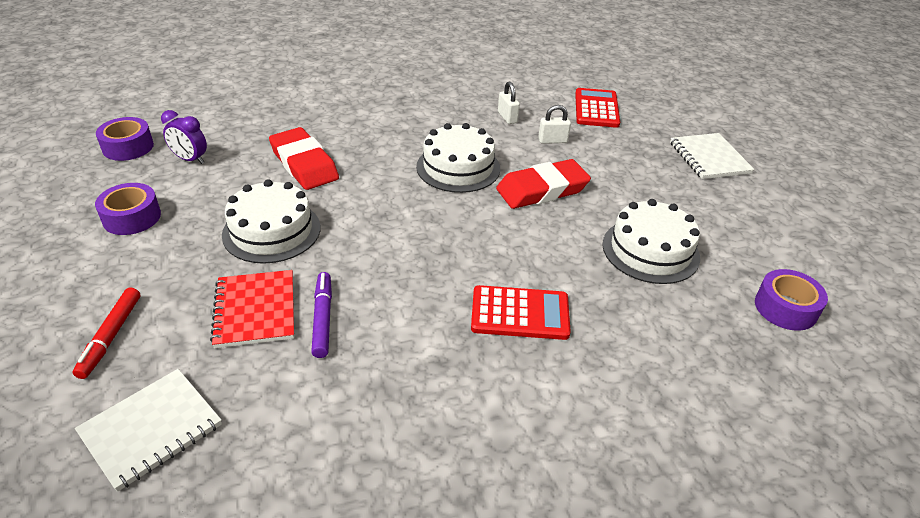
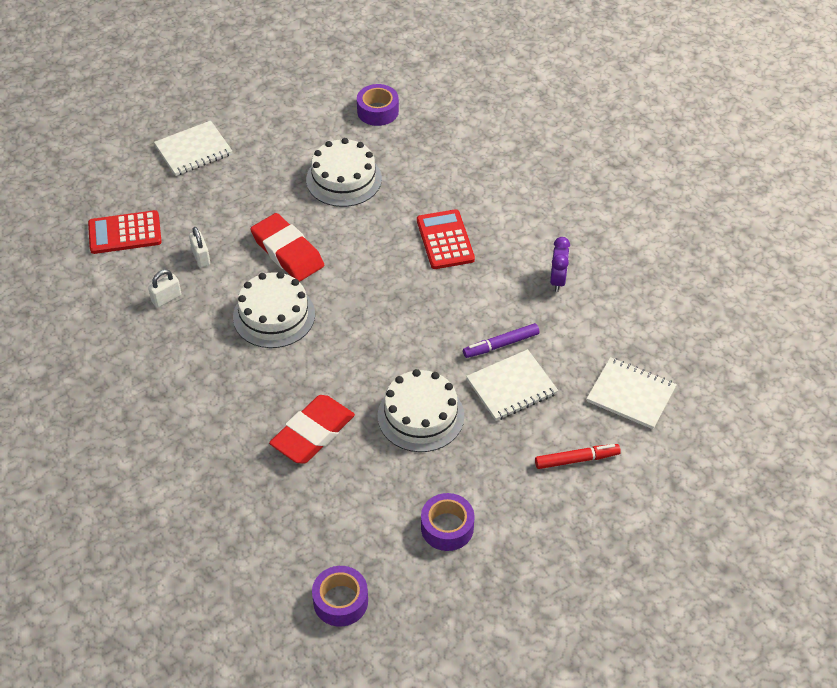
camera: 105 degrees left, 10 degrees up
(190, 159) = (341, 531): purple clock -> purple clock (558, 280)
(255, 310) = (511, 387): red notebook -> white notebook

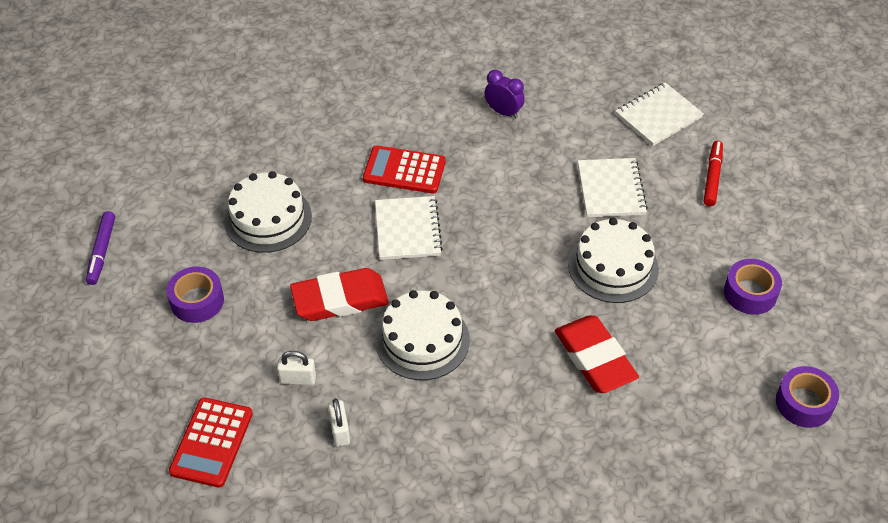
camera: 65 degrees left, 0 degrees up
(193, 150) = (126, 335): white notebook -> white notebook (407, 230)
(378, 111) = (190, 158): purple tape -> purple tape (197, 301)
(501, 345) = (558, 178): purple marker -> purple marker (102, 251)

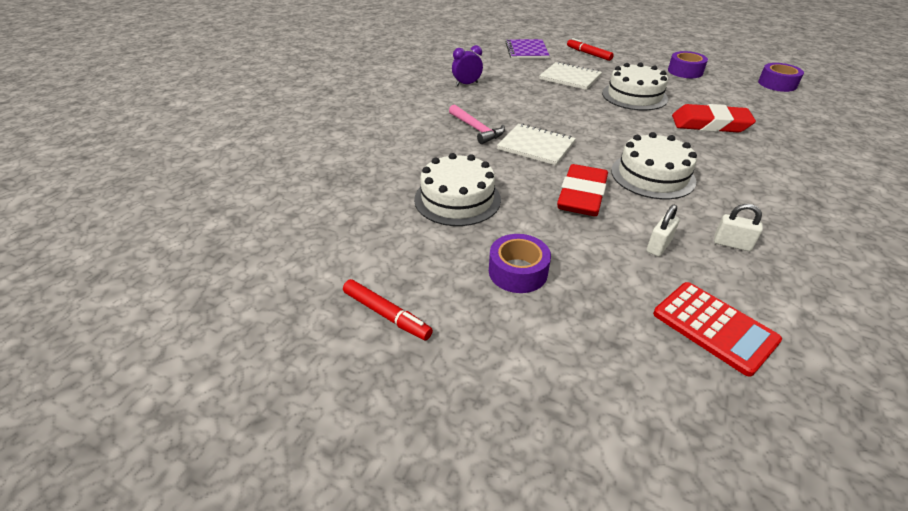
camera: 55 degrees left, 10 degrees down
(102, 251) = (386, 314): purple marker -> red marker
(404, 170) = (476, 129): red calculator -> pink hammer
(658, 116) = (526, 51): white notebook -> purple notebook

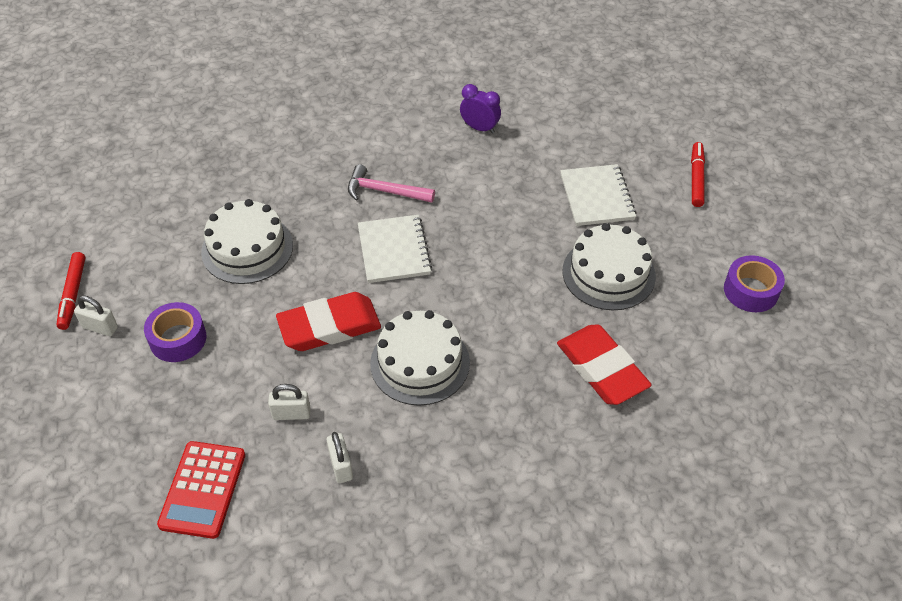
camera: 50 degrees right, 10 degrees up
(451, 313) = (100, 327): none -> white padlock
(476, 129) = (385, 191): pink hammer -> pink hammer turned 90 degrees clockwise
(526, 51) = (635, 123): purple notebook -> none
(777, 84) = (822, 399): purple tape -> none

